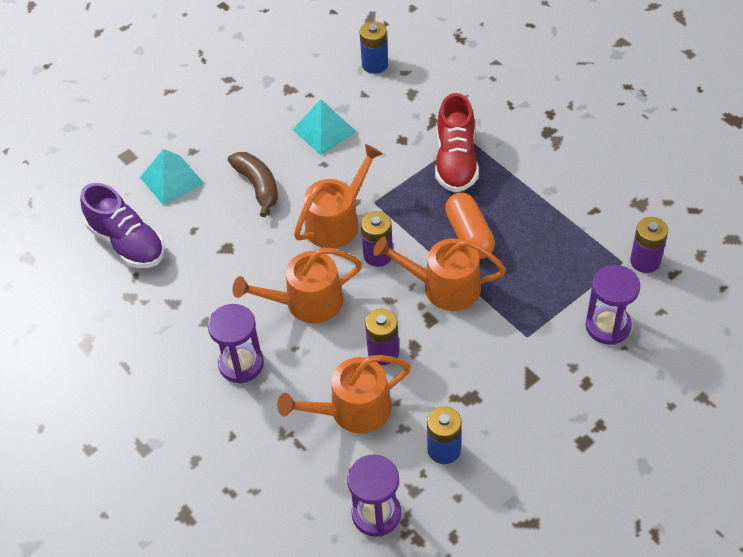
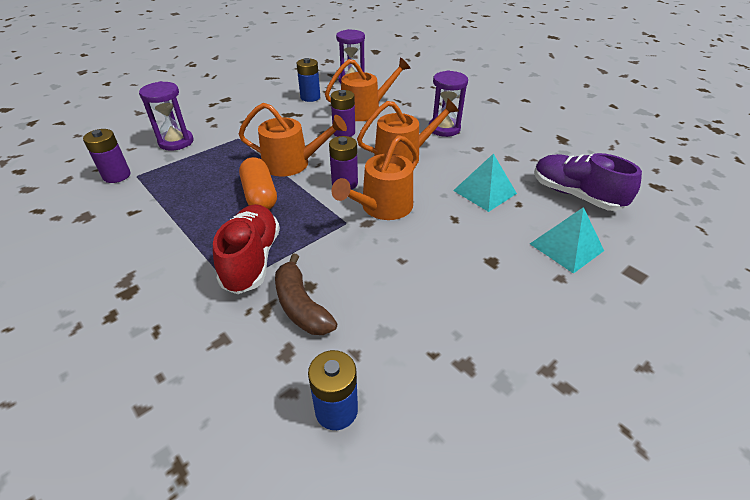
camera: 175 degrees right, 10 degrees down
(258, 186) = (469, 239): brown banana -> brown banana (301, 305)
(324, 130) = (405, 299): turquoise pyramid -> turquoise pyramid (484, 192)

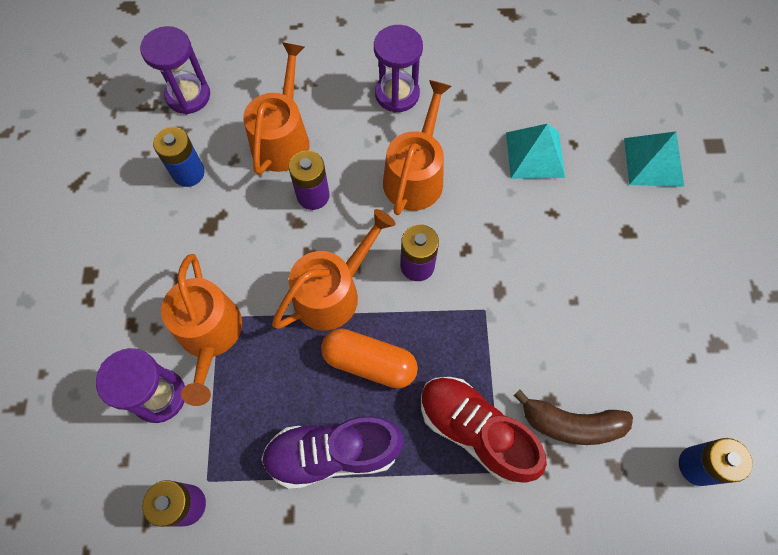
camera: 50 degrees left, 25 degrees up
(382, 207) = (486, 260): orange watering can -> orange watering can (209, 334)
(575, 195) = (598, 89): purple shoe -> purple shoe (333, 453)

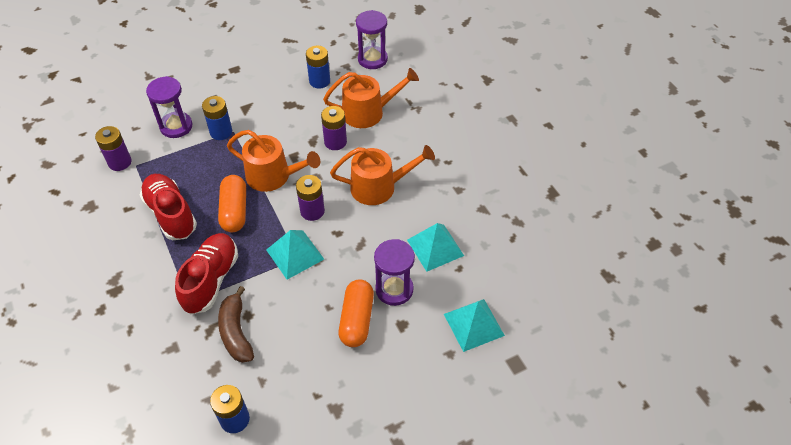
camera: 65 degrees right, 15 degrees down
(209, 334) = (221, 132): orange watering can -> blue battery
(333, 453) = (171, 214): purple shoe -> red shoe
(397, 94) = (437, 155): purple hourglass -> purple hourglass (394, 289)
(478, 311) = (295, 254): none -> turquoise pyramid
(604, 276) = (357, 319): none -> orange capsule

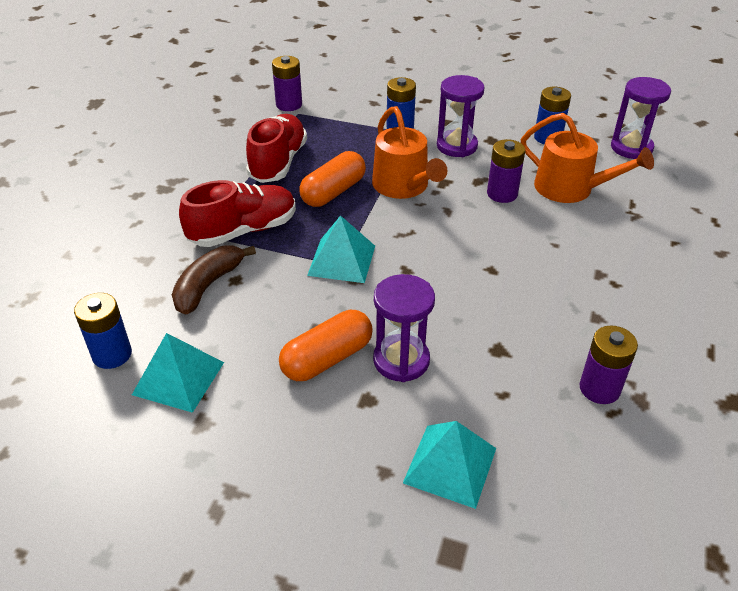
camera: 45 degrees right, 10 degrees down
(176, 126) = (367, 104): purple hourglass -> purple hourglass (457, 146)
(312, 211) = (404, 236): purple battery -> purple battery (599, 388)
(379, 187) = (501, 258): orange watering can -> none
(435, 247) = (498, 354): turquoise pyramid -> turquoise pyramid (178, 378)

